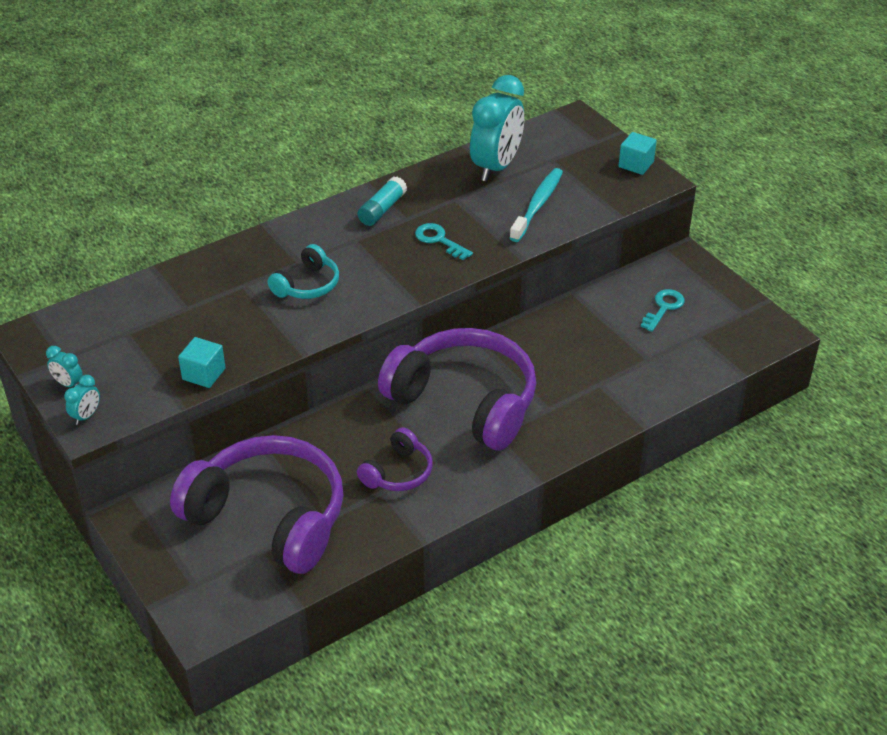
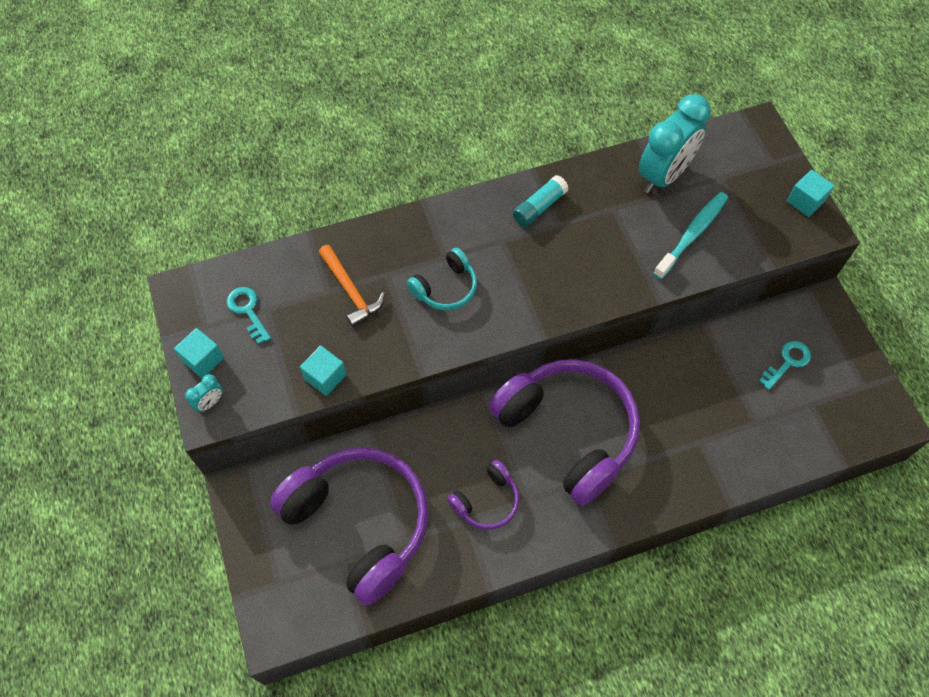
camera: 15 degrees right, 20 degrees up
(68, 384) = (203, 359): turquoise clock -> turquoise cube
(210, 304) = (351, 291): none -> orange hammer
(439, 240) = (584, 259): turquoise key -> turquoise key (247, 311)

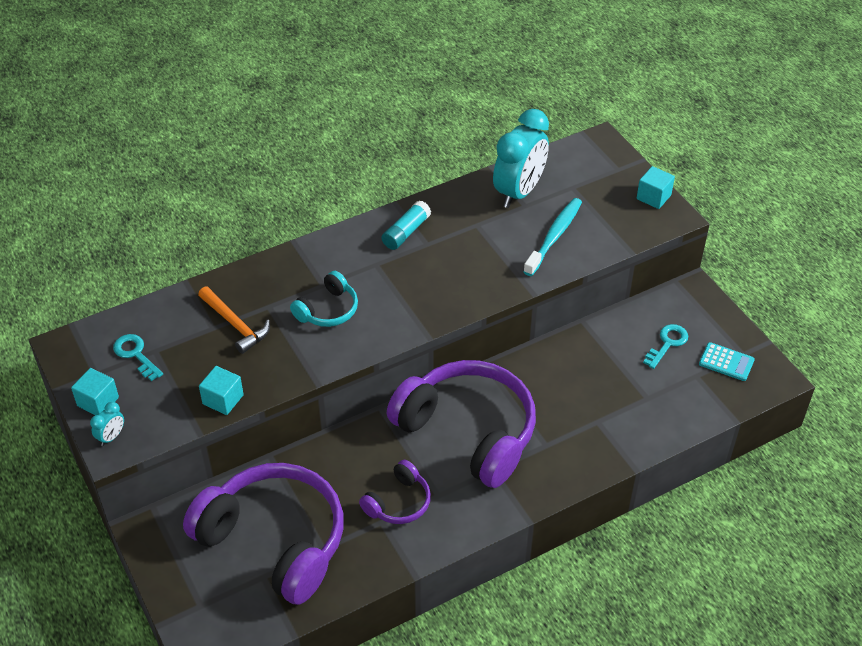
camera: 10 degrees left, 15 degrees down
(845, 394) = (726, 362): none -> turquoise calculator

